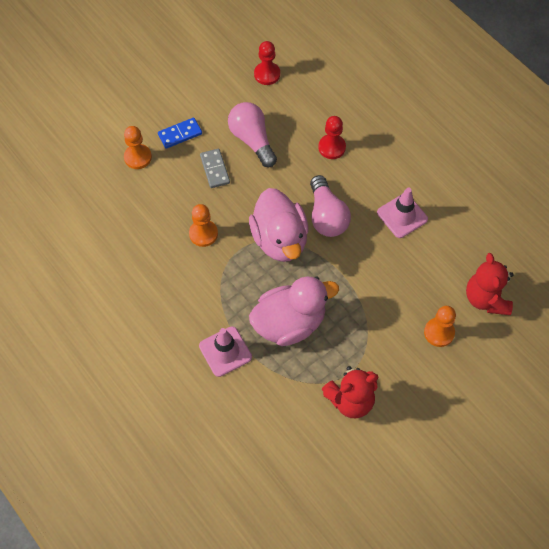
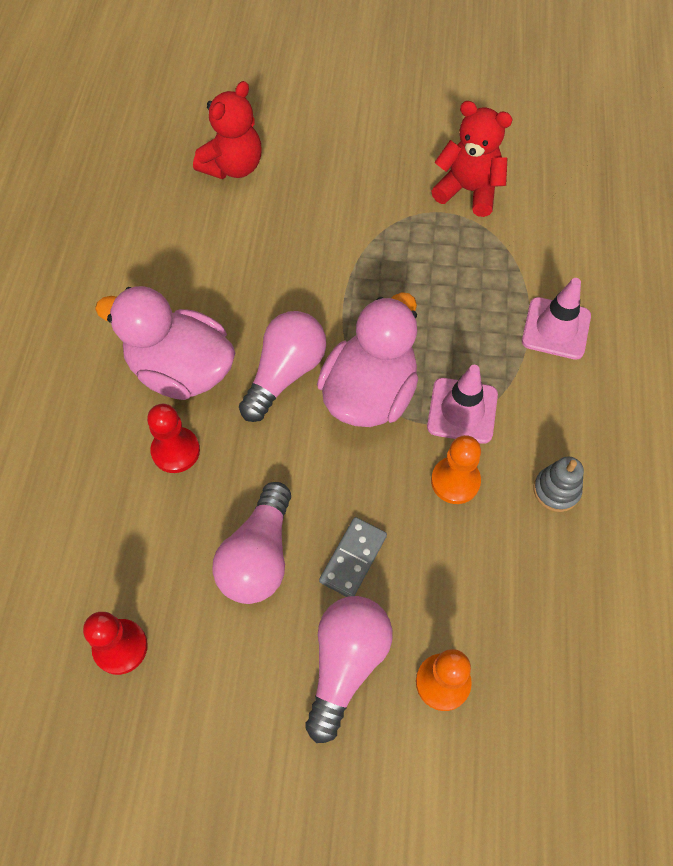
camera: 135 degrees left, 0 degrees up
(155, 267) = (556, 490): none -> grey stacking toy
(180, 134) = (346, 664): blue domino -> pink light bulb
(289, 323) = (455, 300): pink duck -> pink duck (181, 371)
(402, 216) = (205, 303): pink traffic cone -> pink traffic cone (462, 411)
(439, 332) = (315, 176): orange pawn -> none

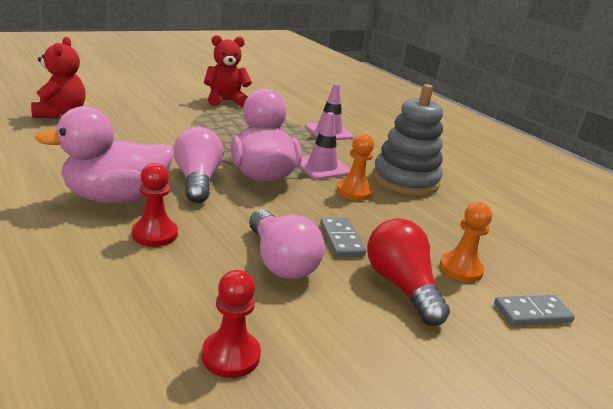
camera: 45 degrees left, 35 degrees down
(346, 664) = (401, 286): pink light bulb -> red light bulb
(449, 791) = (532, 313): none -> grey domino
(556, 490) = (405, 180): grey stacking toy -> grey stacking toy, size x2.15

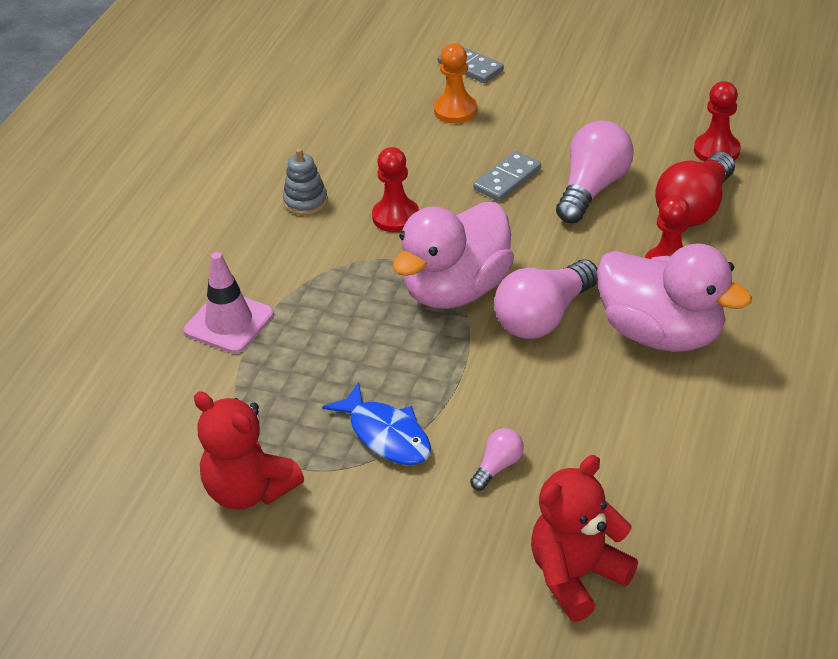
camera: 120 degrees left, 15 degrees up
(138, 129) = (498, 466): none -> pink light bulb
(202, 124) = (386, 435): none -> blue fish
(322, 167) = (365, 266): pink traffic cone -> none
(354, 192) = (396, 217): orange pawn -> red pawn
(401, 286) = (529, 126): red light bulb -> red light bulb (694, 208)
(405, 180) = (305, 201): grey stacking toy -> grey stacking toy, size x0.46

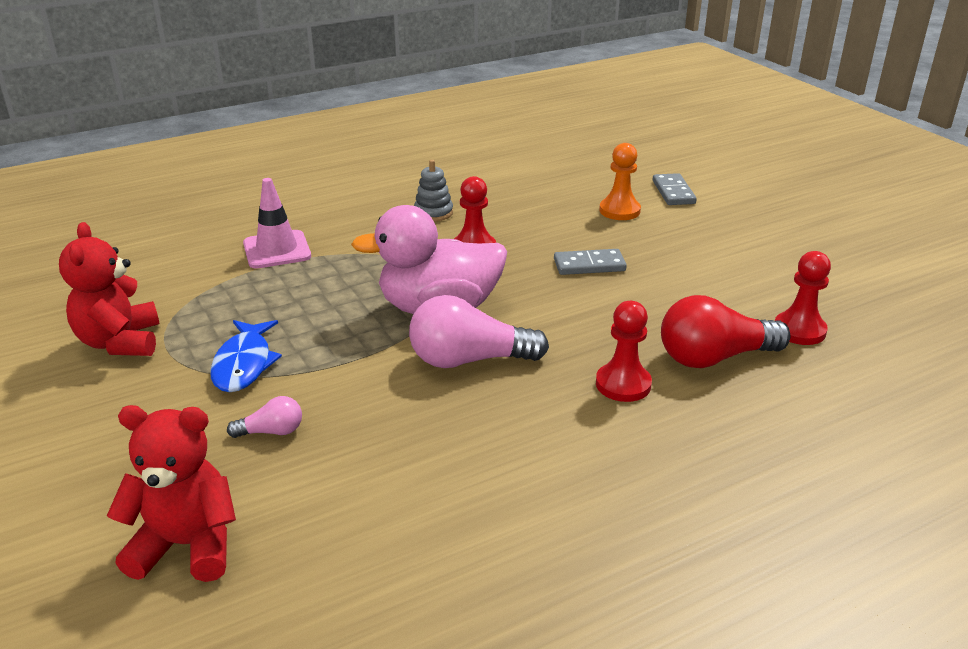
camera: 40 degrees right, 10 degrees down
(592, 188) = (646, 302): pink light bulb -> none
(661, 333) = (540, 425): pink duck -> none

